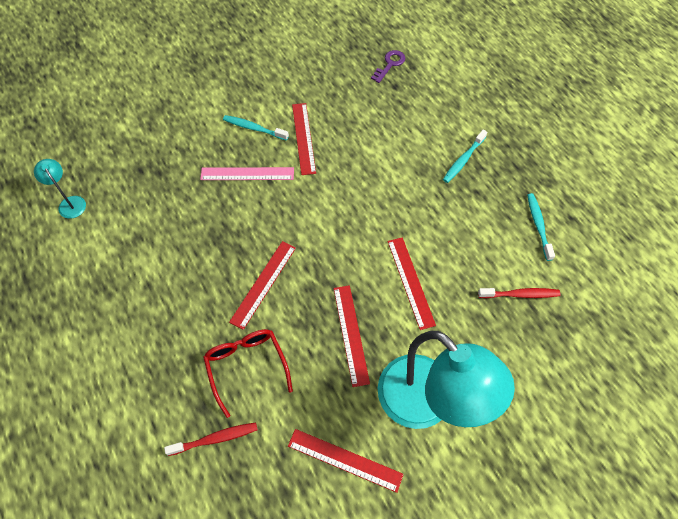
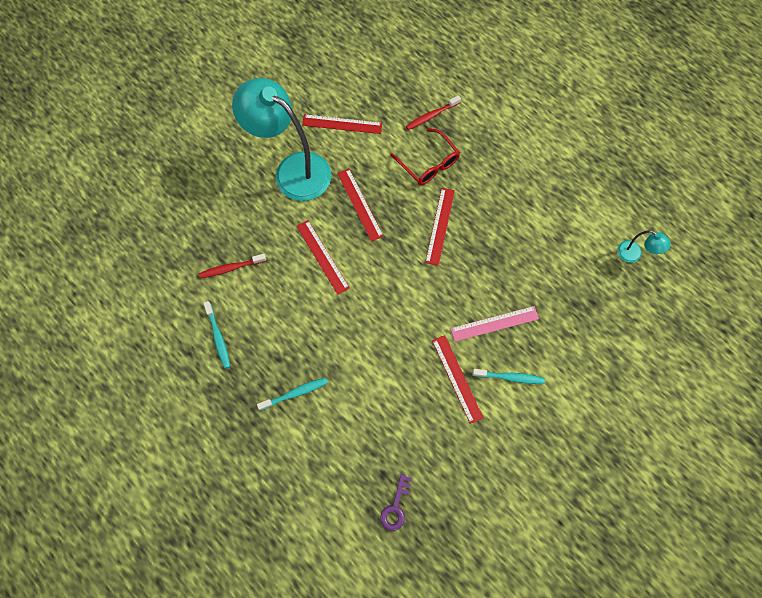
camera: 165 degrees right, 10 degrees up
(463, 160) = (295, 393): turquoise toothbrush -> turquoise toothbrush turned 45 degrees clockwise

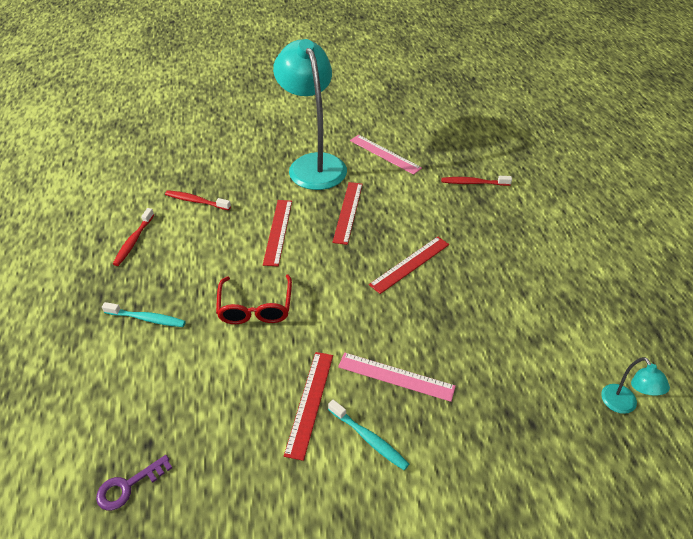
camera: 35 degrees right, 25 degrees down
(218, 337) = (134, 241): turquoise toothbrush -> red toothbrush
(342, 124) = (384, 154): red ruler -> pink ruler
(428, 163) = (440, 214): red glasses -> red glasses (255, 308)

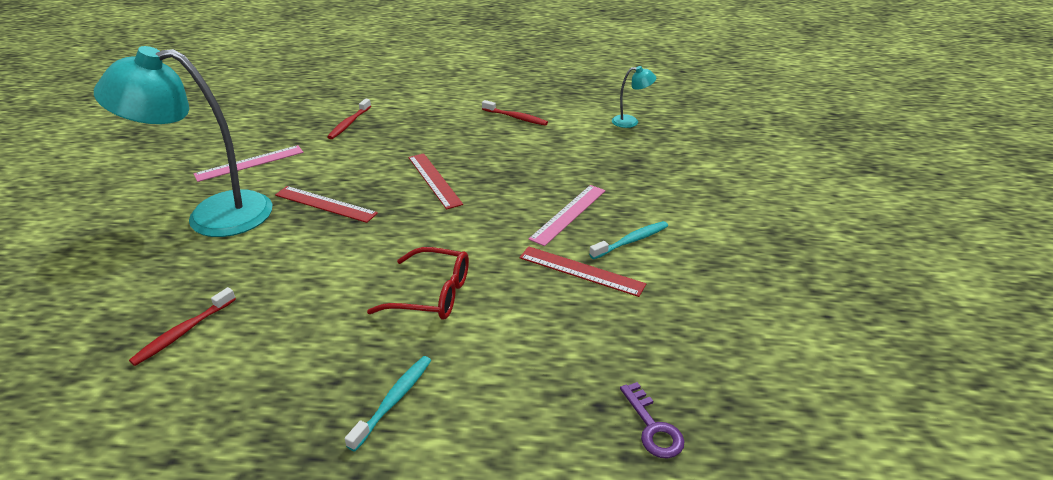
camera: 75 degrees left, 10 degrees down
(134, 241) = (214, 412): red toothbrush -> red toothbrush (515, 117)
(278, 231) = (315, 261): red ruler -> none

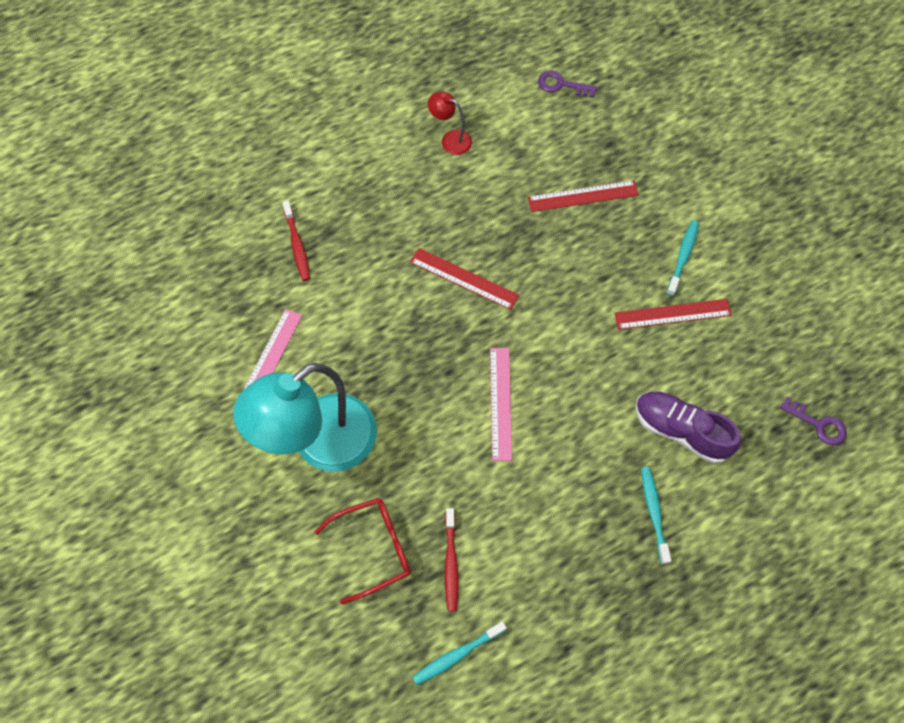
camera: 35 degrees left, 30 degrees up
(88, 400) = (457, 655): none -> turquoise toothbrush
(325, 204) = (402, 368): red ruler -> red ruler (583, 196)
(432, 294) = (590, 408): red glasses -> red glasses (373, 549)
(496, 352) = (681, 430): none -> purple shoe
(515, 117) = (450, 140): red toothbrush -> red lamp
(569, 214) = (612, 253): pink ruler -> pink ruler (501, 403)
(631, 121) = (561, 85): turquoise lamp -> purple key

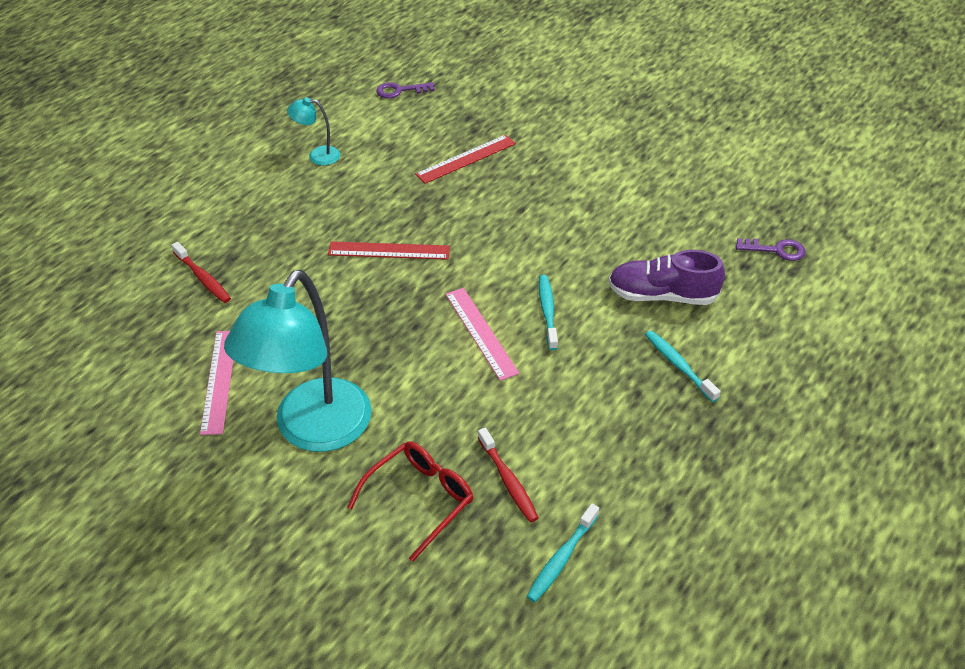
camera: 25 degrees left, 20 degrees down
(450, 140) = (317, 155): red lamp -> turquoise lamp
(672, 314) = (599, 215): red ruler -> none
(682, 257) = (582, 174): turquoise toothbrush -> turquoise toothbrush (547, 312)

